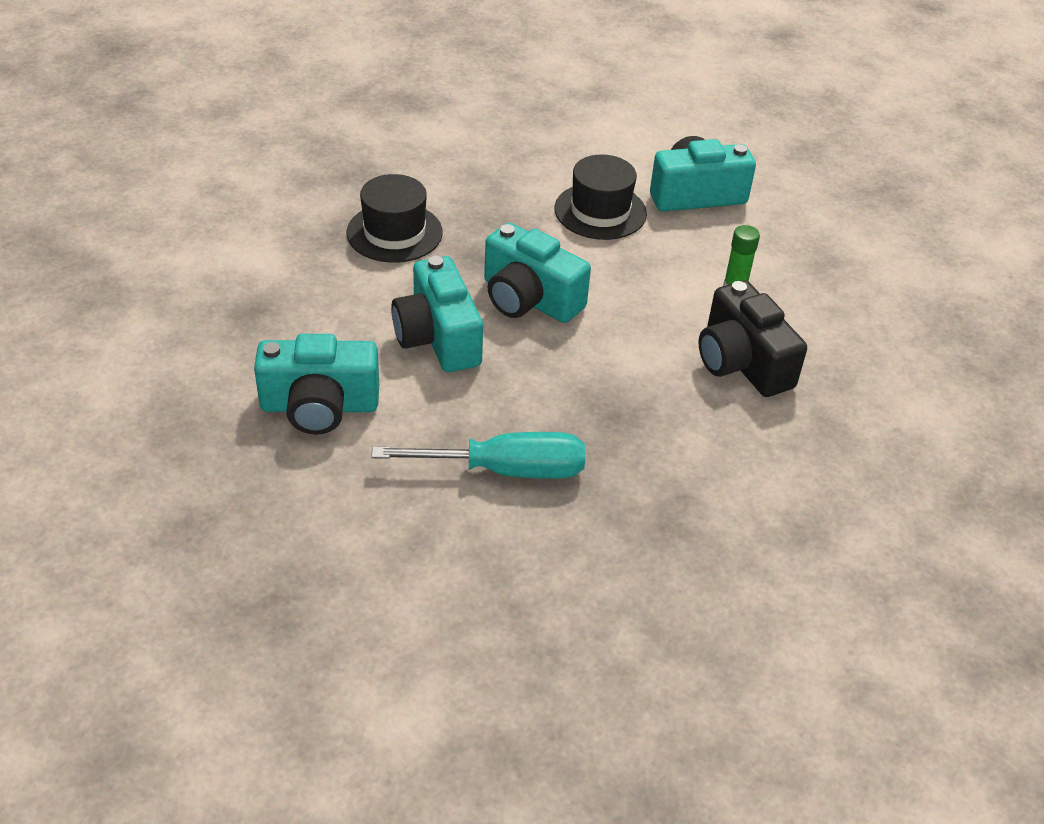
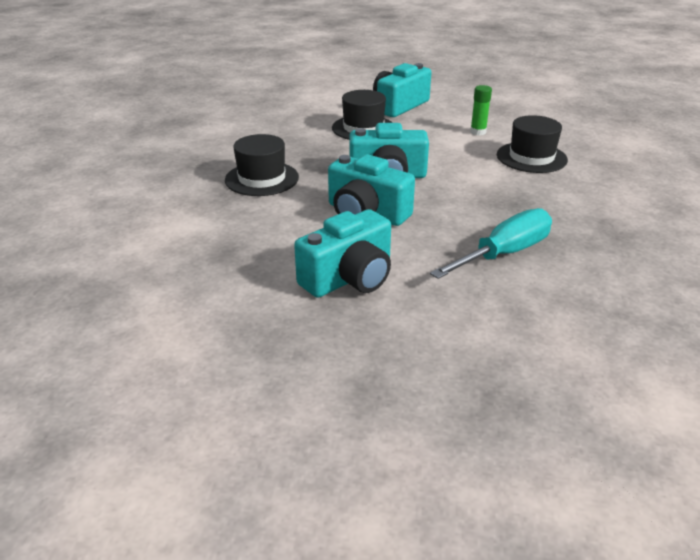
camera: 35 degrees left, 10 degrees down
(742, 362) = (531, 157): black camera -> black hat

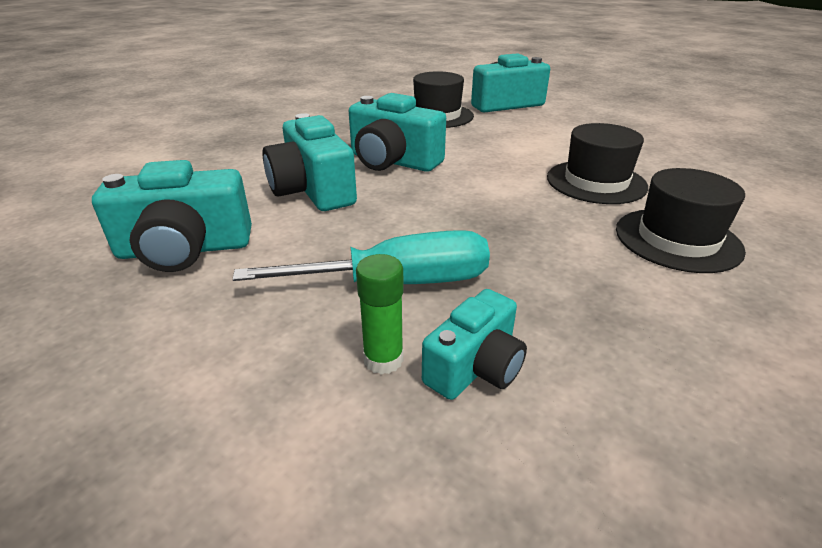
camera: 30 degrees right, 0 degrees up
(262, 179) = (273, 136): black hat -> black hat (677, 239)
(478, 132) = (561, 143): green glue stick -> green glue stick (383, 359)
(593, 279) = (475, 367): none -> turquoise camera

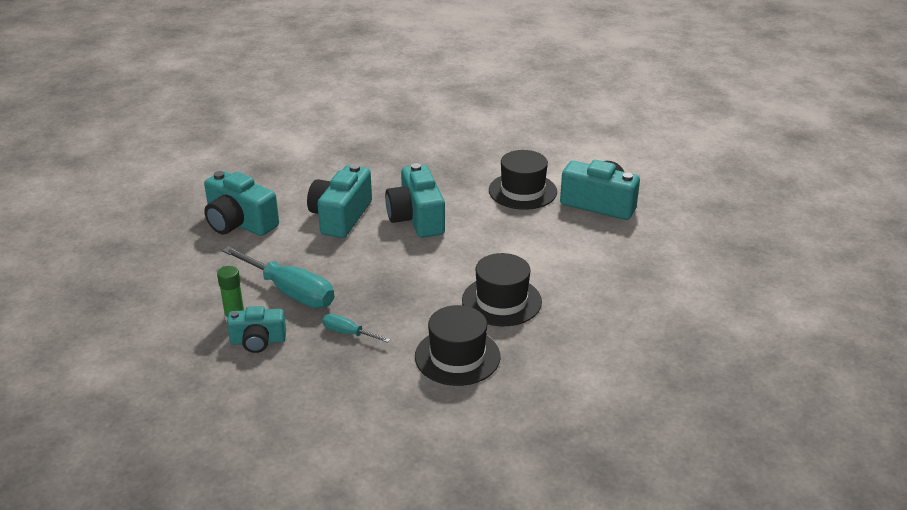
camera: 45 degrees right, 0 degrees up
(550, 283) = (348, 333): none -> turquoise screwdriver

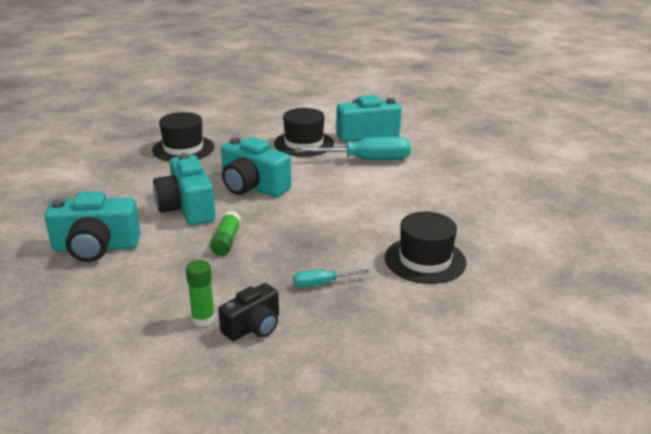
camera: 40 degrees left, 5 degrees down
(258, 341) = (253, 327): turquoise camera -> black camera
(290, 292) = (225, 277): turquoise screwdriver -> turquoise screwdriver (367, 160)
(330, 261) = (226, 241): none -> green glue stick
(501, 301) = (397, 212): black hat -> black hat (183, 148)

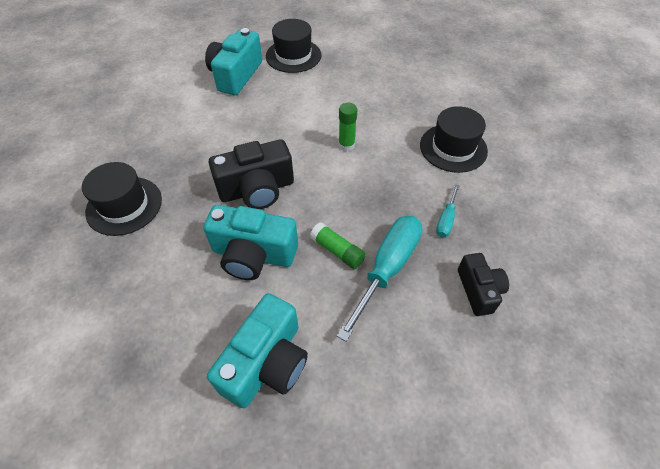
camera: 55 degrees left, 25 degrees up
(203, 319) = (449, 321): green glue stick -> green glue stick (346, 145)
(252, 186) = (257, 189): turquoise camera -> black camera
(304, 143) = (211, 119): black hat -> black hat (293, 56)
(367, 160) = (282, 99): turquoise screwdriver -> turquoise screwdriver (387, 269)

